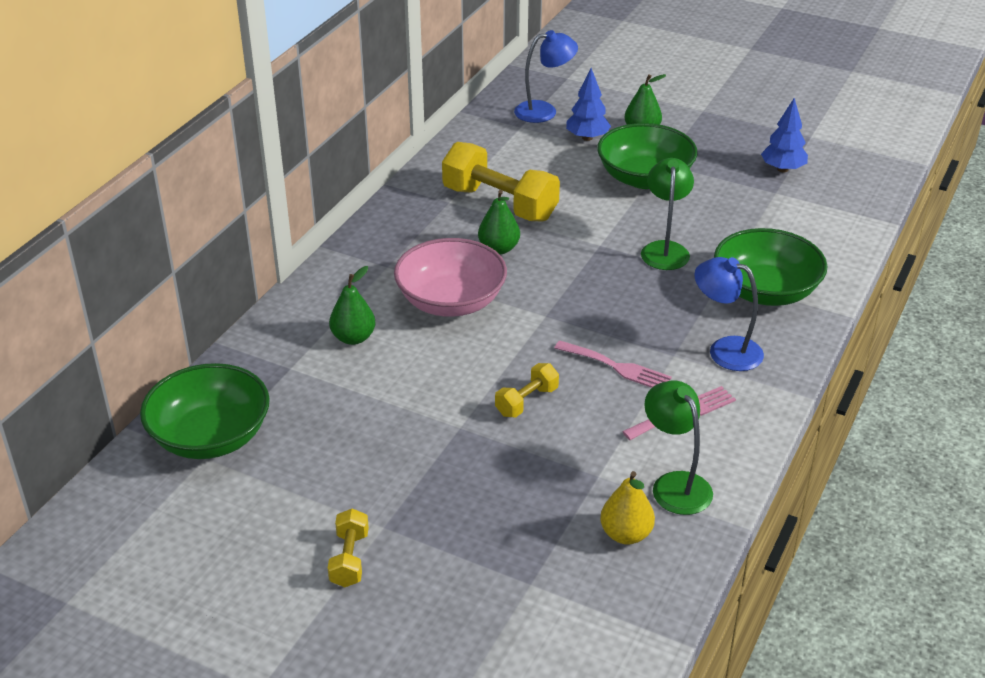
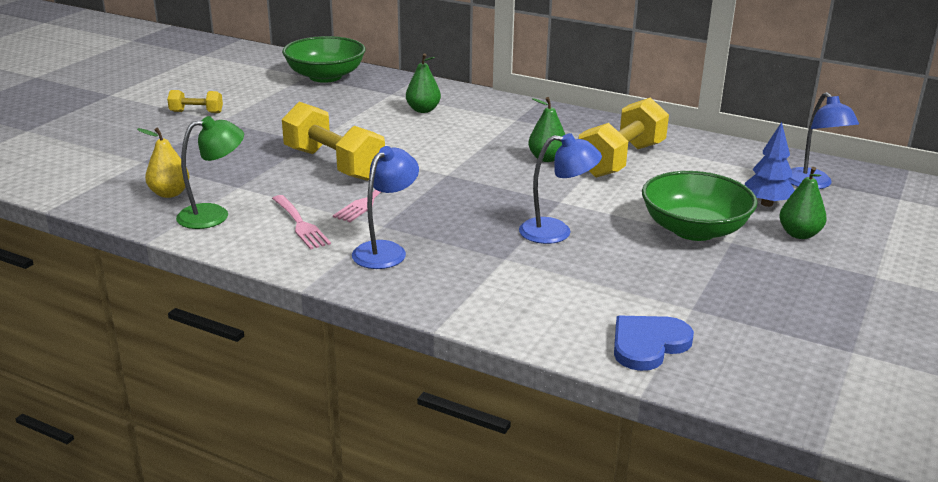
camera: 90 degrees right, 10 degrees down
(451, 301) = (468, 140): pink bowl -> none
(526, 401) = (334, 164): yellow dumbbell -> yellow dumbbell, size x2.03
(665, 249) = (556, 232): green lamp -> blue lamp
(765, 291) = (484, 281): green bowl -> none
(782, 169) = (751, 319): blue tree -> none
(833, 216) = (648, 344): none -> blue heart

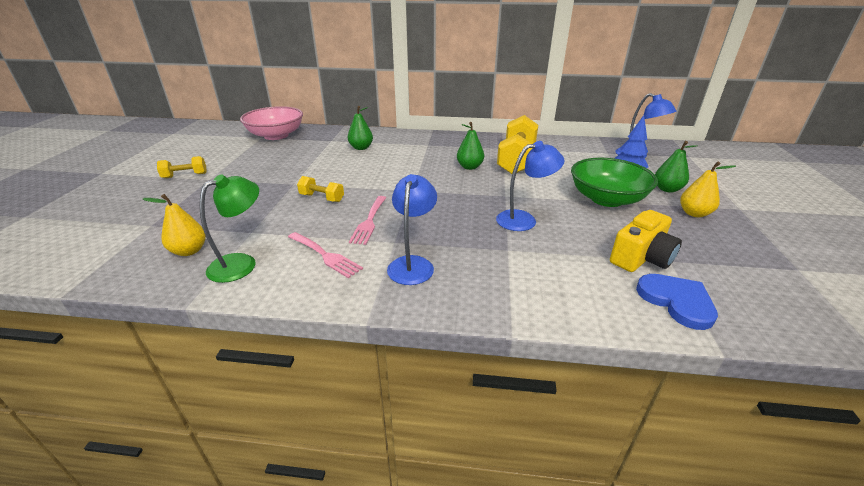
camera: 20 degrees left, 5 degrees up
(325, 76) = (276, 135): green bowl -> pink bowl
(334, 164) = (322, 198): yellow dumbbell -> yellow dumbbell, size x0.49
(648, 344) = (677, 301): blue heart -> blue heart turned 120 degrees clockwise
(658, 298) = (641, 258): none -> yellow camera
(797, 268) = (694, 213): none -> yellow pear

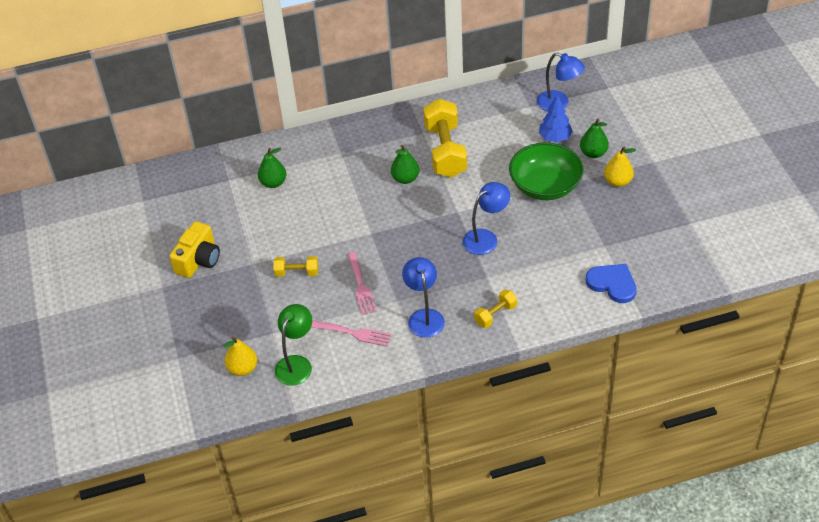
camera: 20 degrees left, 15 degrees up
(185, 176) = (132, 291): yellow dumbbell -> yellow dumbbell (495, 315)
(276, 135) = (157, 192): pink bowl -> none
(641, 258) = (584, 250): yellow camera -> yellow camera (199, 260)

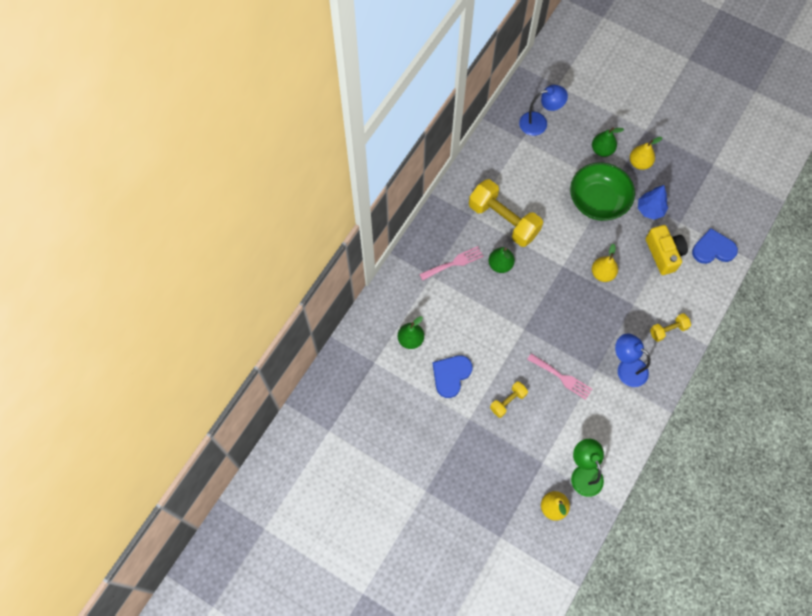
camera: 45 degrees left, 20 degrees up
(199, 260) = (428, 447): yellow camera -> yellow camera (664, 254)
(275, 226) = (451, 375): none -> blue heart
(354, 333) = (595, 418): pink fork -> pink fork (454, 263)
(486, 238) = (602, 273): blue lamp -> yellow pear
(495, 315) = (668, 330): yellow dumbbell -> yellow dumbbell turned 60 degrees clockwise
(555, 138) = (565, 155): blue tree -> blue tree (650, 210)

